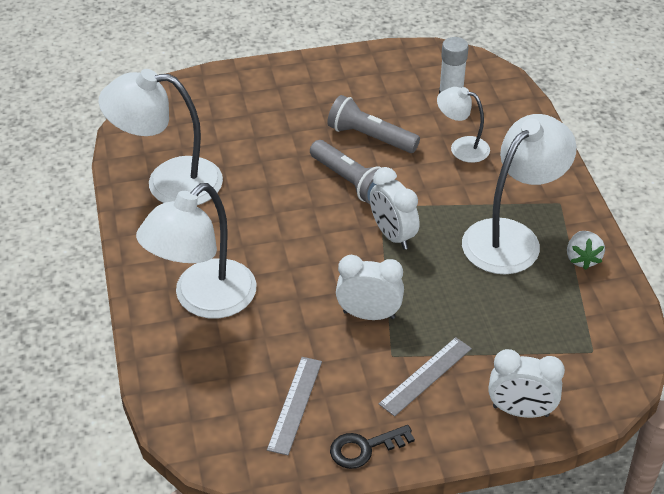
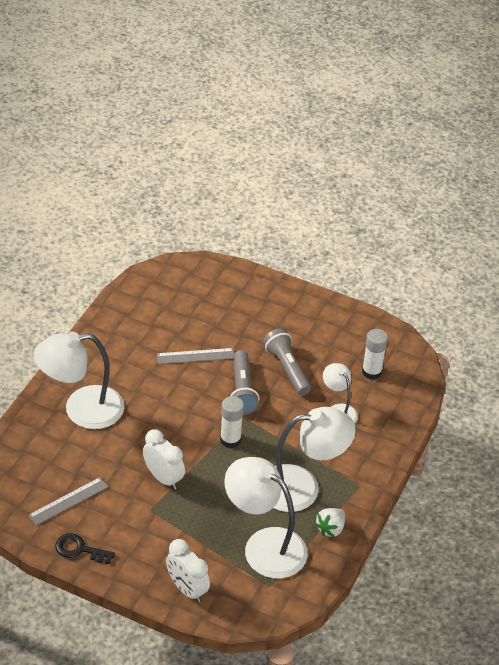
camera: 35 degrees right, 0 degrees up
(168, 182) = (135, 325): white lamp -> white lamp (264, 545)
(392, 235) = (230, 440): white clock -> white glue stick
(426, 376) = (156, 534): grey ruler -> grey ruler (195, 356)

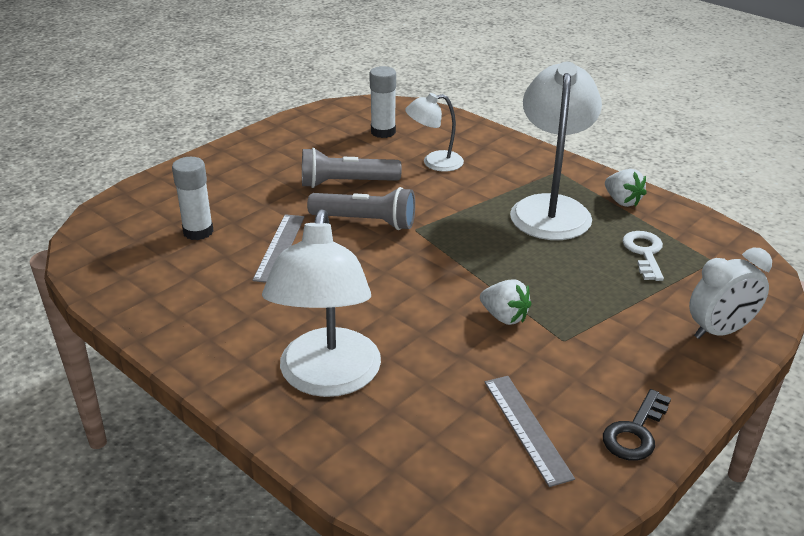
camera: 70 degrees left, 10 degrees down
(163, 478) = (504, 317): white clock -> white strawberry
(230, 440) = (451, 246): white glue stick -> white glue stick (198, 232)
(264, 545) = (644, 252): white lamp -> white key

